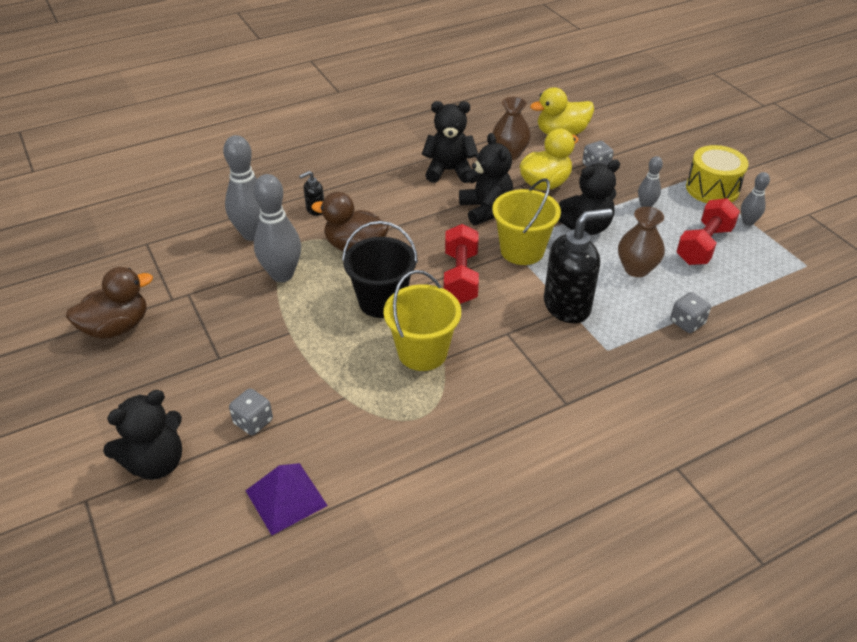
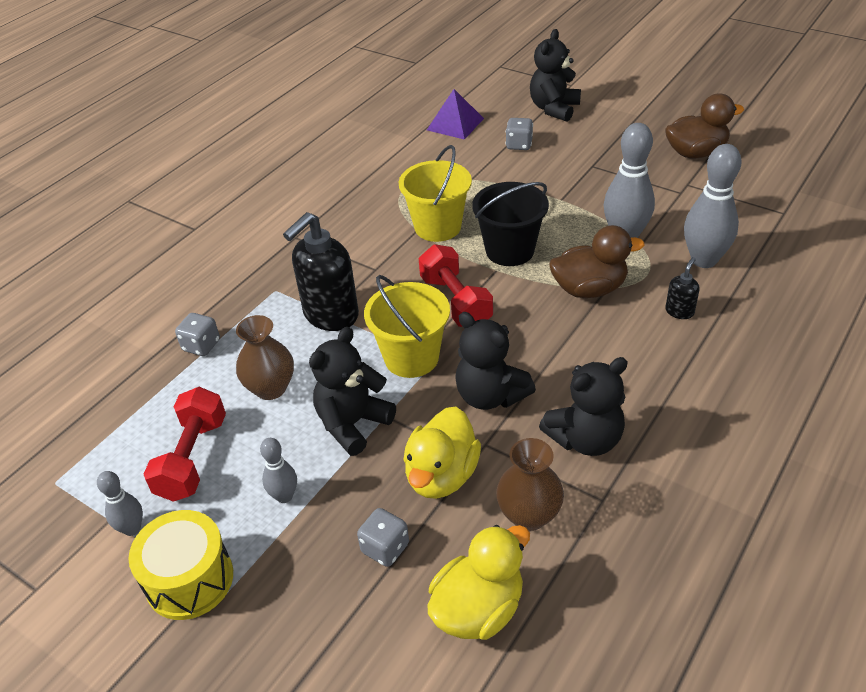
camera: 155 degrees right, 0 degrees up
(117, 327) = (695, 153): brown duck -> brown duck turned 135 degrees counterclockwise

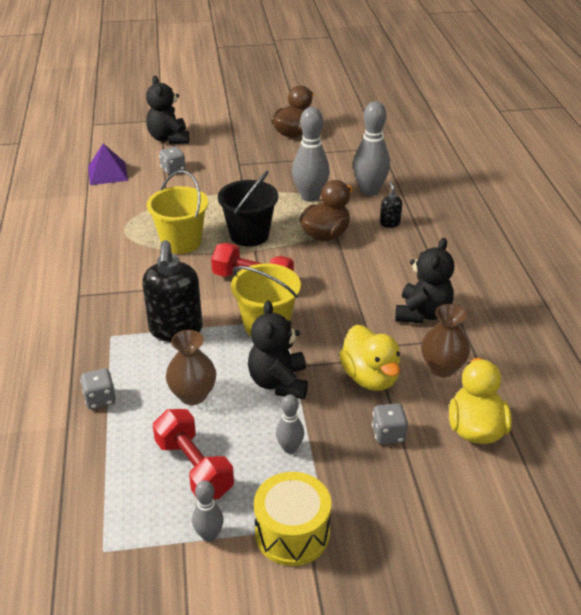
camera: 45 degrees left, 5 degrees down
(490, 396) = (342, 320): black teddy bear -> none

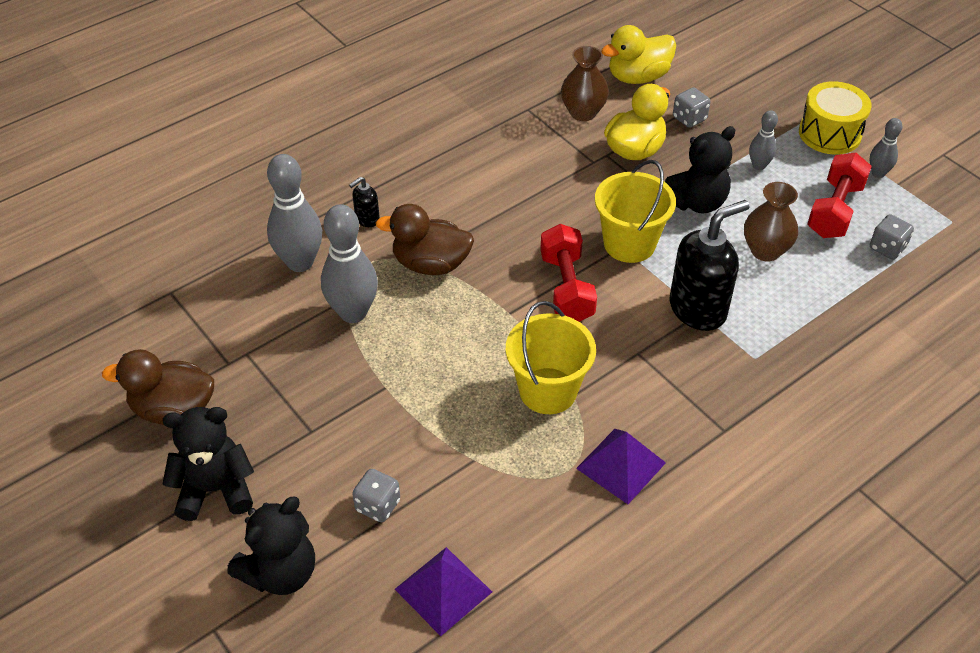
camera: 120 degrees left, 10 degrees up
(100, 399) = (835, 312): grey dice -> grey dice (887, 248)
(104, 247) = (621, 465): none -> purple pyramid
(249, 235) = (483, 332): black bucket -> none
(422, 313) = (516, 145): black teddy bear -> black teddy bear (215, 489)

